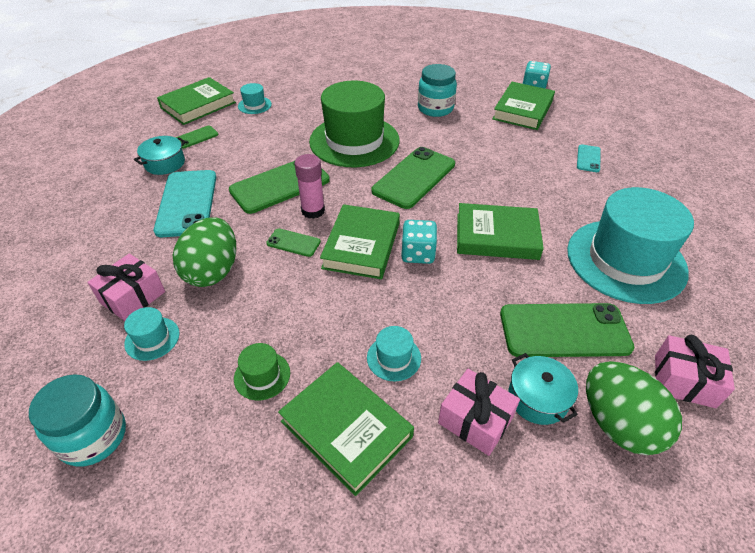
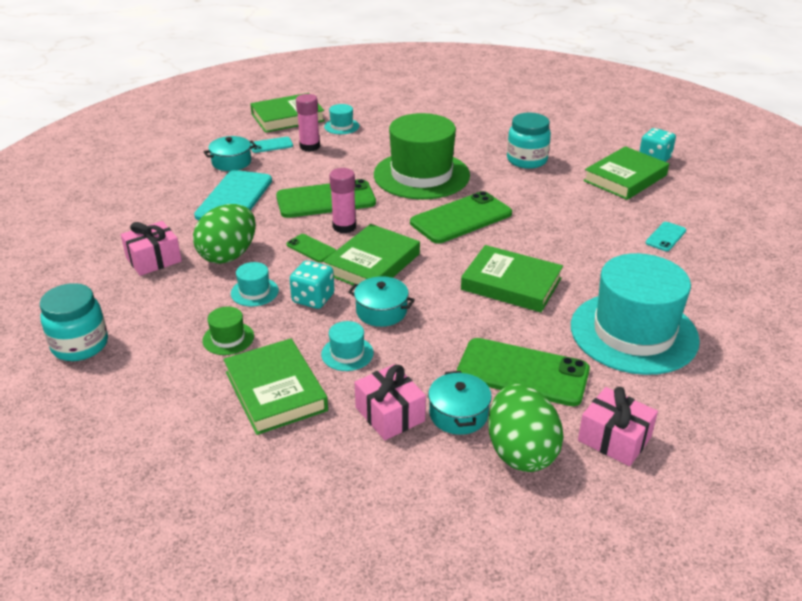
camera: 20 degrees right, 10 degrees down
(152, 338) = (154, 292): turquoise hat -> turquoise hat (254, 292)
(196, 137) = (271, 145): green phone -> turquoise phone
(235, 131) = (310, 146): none -> pink glue stick
(399, 298) = (381, 311): none -> turquoise pot
(418, 254) = (422, 281): turquoise dice -> turquoise dice (313, 298)

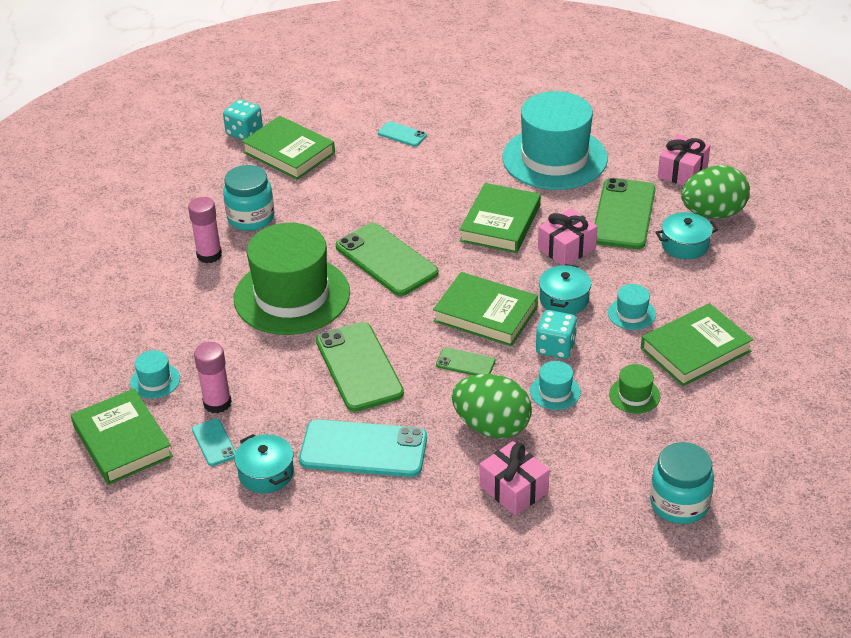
camera: 95 degrees left, 5 degrees up
(311, 248) = (465, 363): green phone -> green phone turned 75 degrees clockwise
(344, 227) = (416, 344): pink glue stick -> pink glue stick (209, 255)
(390, 414) = (698, 281): pink gift -> pink gift (566, 248)

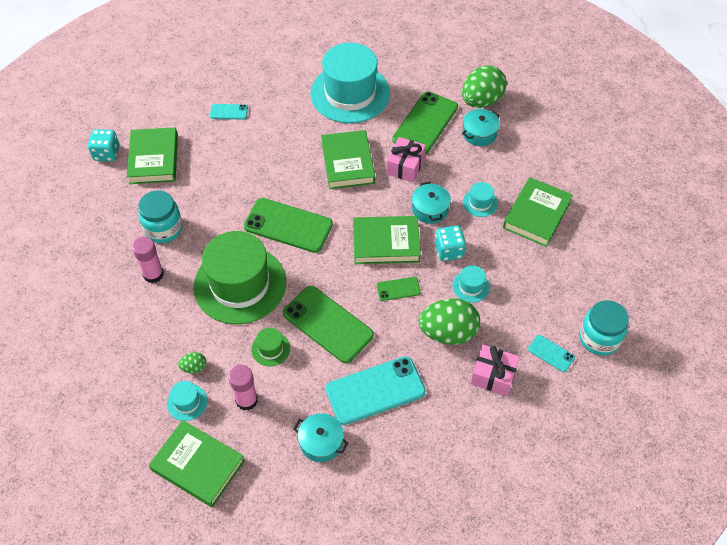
camera: 30 degrees left, 15 degrees up
(186, 353) = (194, 367): none -> green egg
(214, 442) = (266, 434): turquoise phone -> turquoise phone (551, 353)
(289, 153) = (154, 159): green book -> green book turned 75 degrees clockwise
(623, 214) = (425, 123): green phone -> green phone turned 45 degrees clockwise
(634, 395) = (521, 267): green hat -> green hat (270, 349)
(682, 172) = (441, 74): pink gift -> none

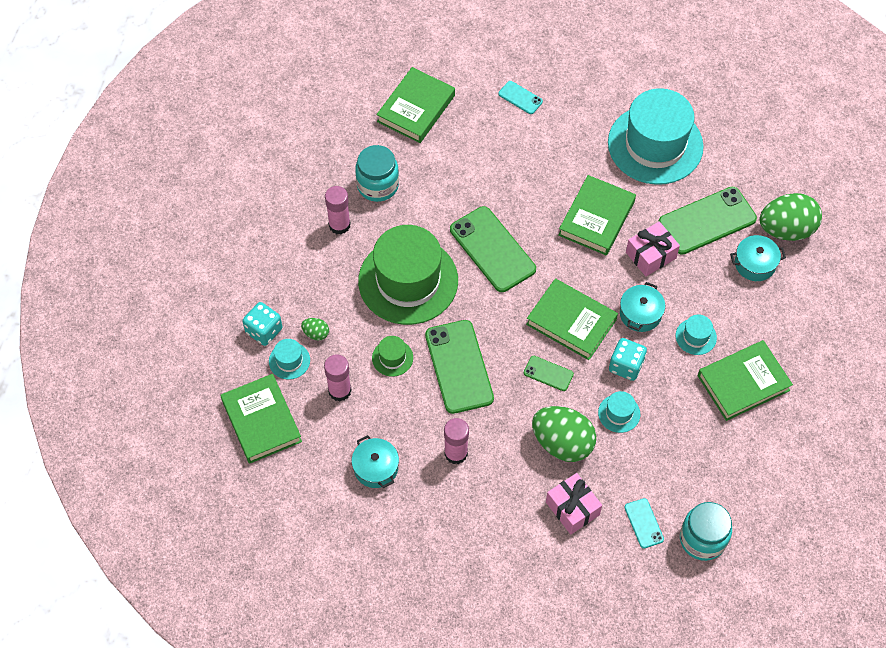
camera: 35 degrees right, 5 degrees up
(106, 153) = (377, 78): turquoise dice -> turquoise dice (264, 331)
(375, 390) = (456, 453): turquoise phone -> pink glue stick

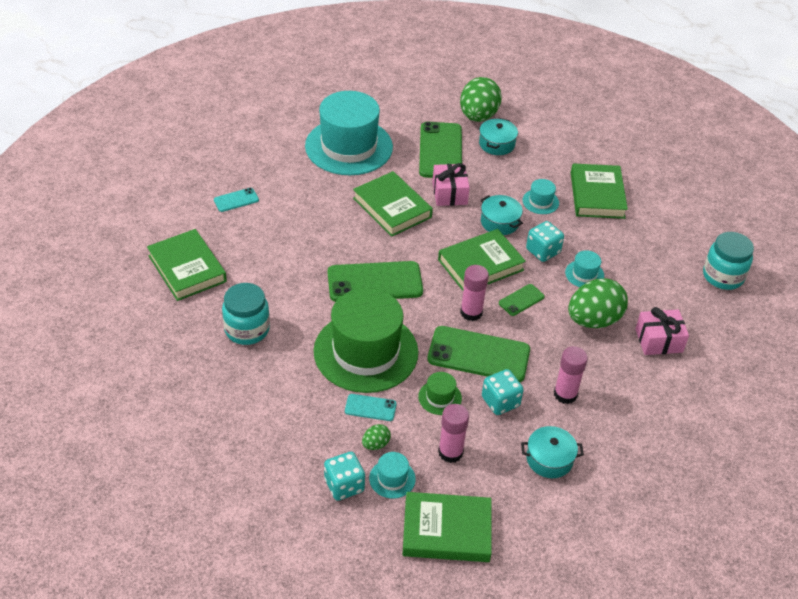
camera: 65 degrees left, 15 degrees down
(339, 225) = (268, 375): pink glue stick -> pink glue stick (471, 312)
(416, 405) = (500, 402): none -> turquoise dice
(644, 523) = (693, 303): turquoise phone -> turquoise phone (370, 407)

